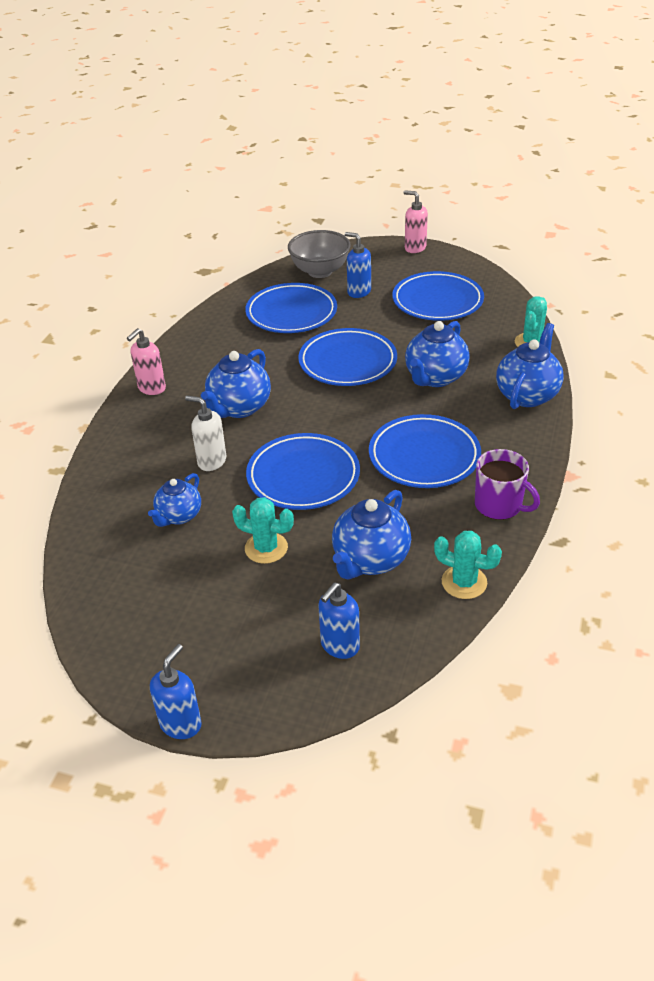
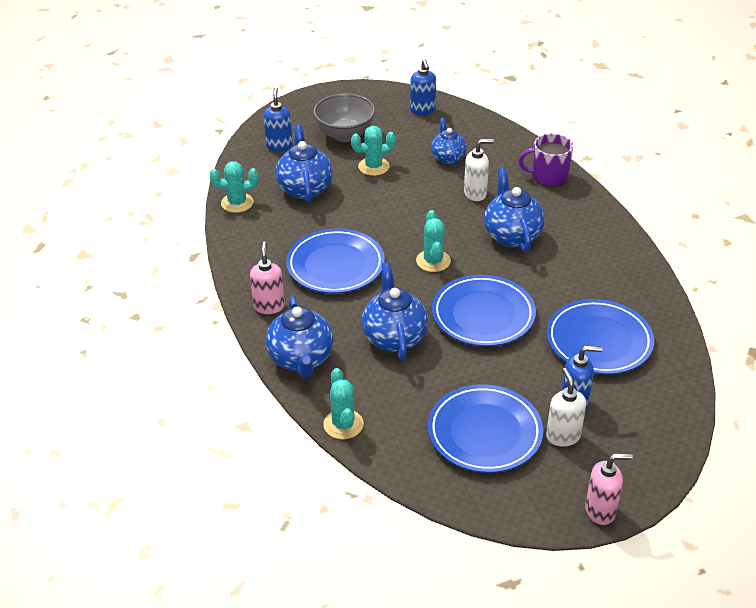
camera: 140 degrees right, 0 degrees up
(151, 388) = (596, 218): pink soap dispenser -> pink soap dispenser (269, 306)
(181, 724) = (322, 90): blue soap dispenser -> blue soap dispenser (422, 110)
(303, 476) = (403, 213): blue plate -> none
(320, 271) = (648, 410): grey bowl -> grey bowl (345, 135)
(333, 419) = (433, 261): none -> turquoise cactus
(390, 281) = (563, 436): none -> white soap dispenser
(499, 505) = (251, 257): purple mug -> purple mug (548, 177)

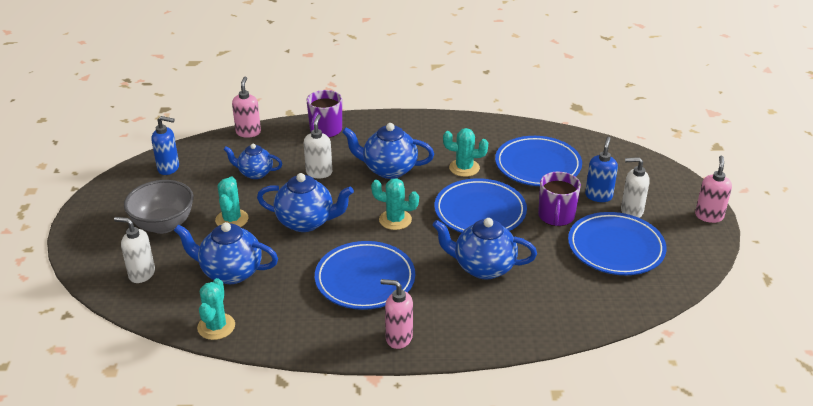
camera: 70 degrees left, 5 degrees down
(279, 146) = (141, 274): blue soap dispenser -> white soap dispenser
(301, 359) = (485, 332): blue teapot -> blue teapot (306, 222)
(343, 424) = (579, 325): turquoise cactus -> turquoise cactus (464, 168)
(508, 133) = (248, 132): none -> pink soap dispenser
(512, 374) = (556, 216): none -> purple mug

